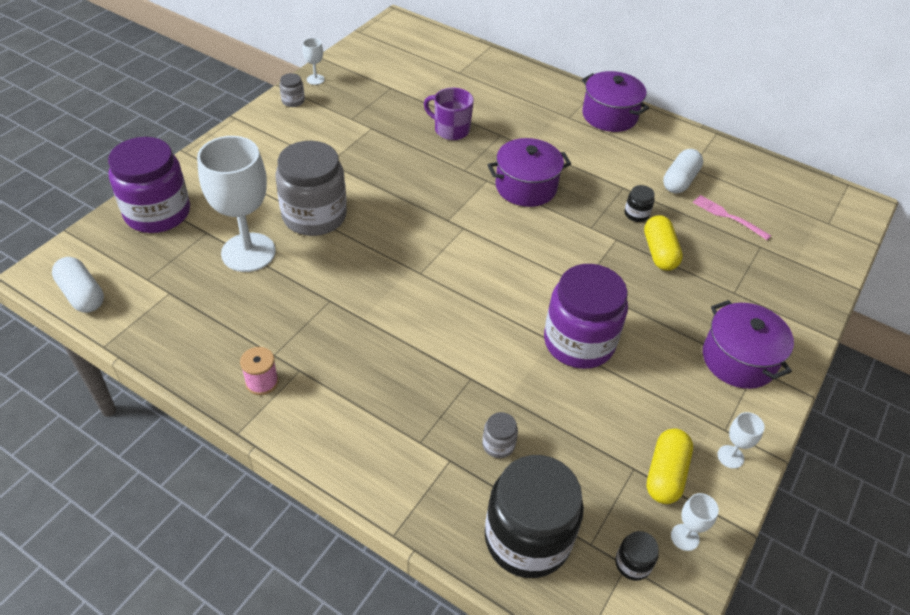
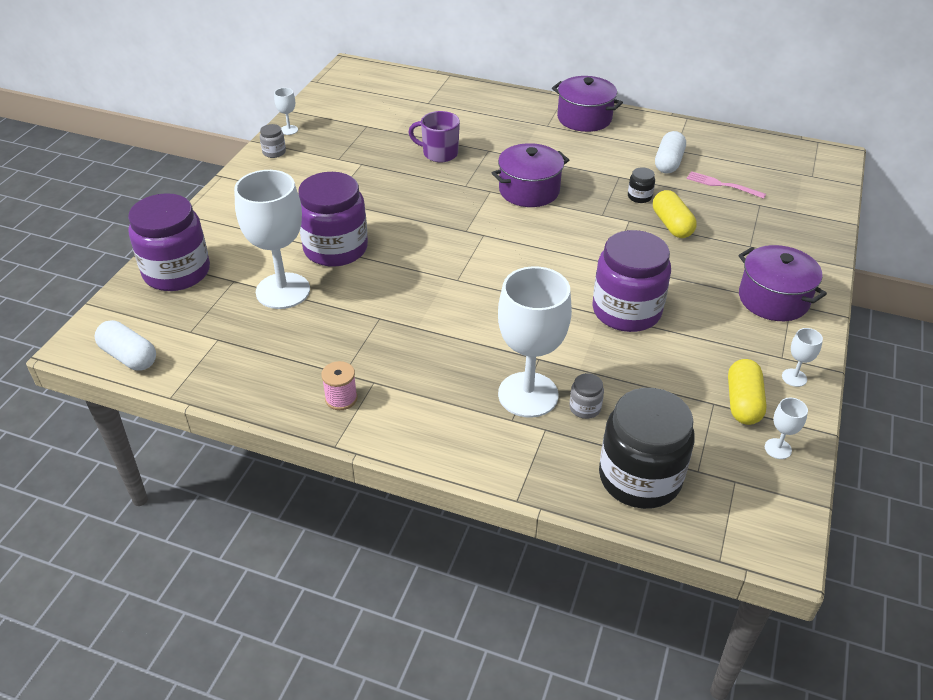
camera: 10 degrees left, 5 degrees down
(314, 216) = (335, 248): grey jar -> purple jar
(446, 417) = (528, 395): none -> white goblet
(632, 564) = (740, 479): black jar -> none

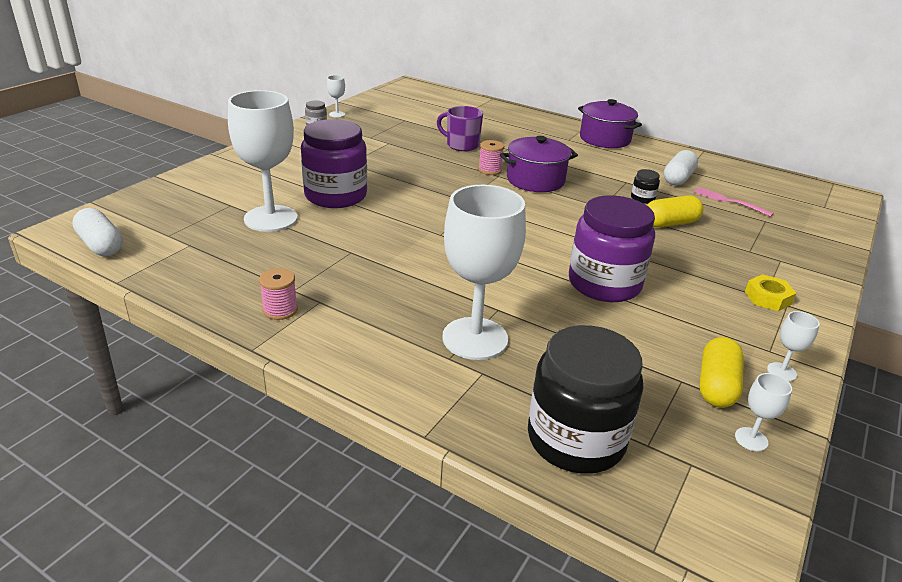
camera: 10 degrees right, 10 degrees down
(177, 272) = (184, 192): purple jar -> none
(479, 185) = (490, 170): none -> pink spool
(585, 408) = (533, 360): grey jar -> none
(672, 225) = (670, 223): yellow capsule -> yellow capsule turned 75 degrees clockwise
(773, 299) = (768, 298): purple pot -> yellow nut

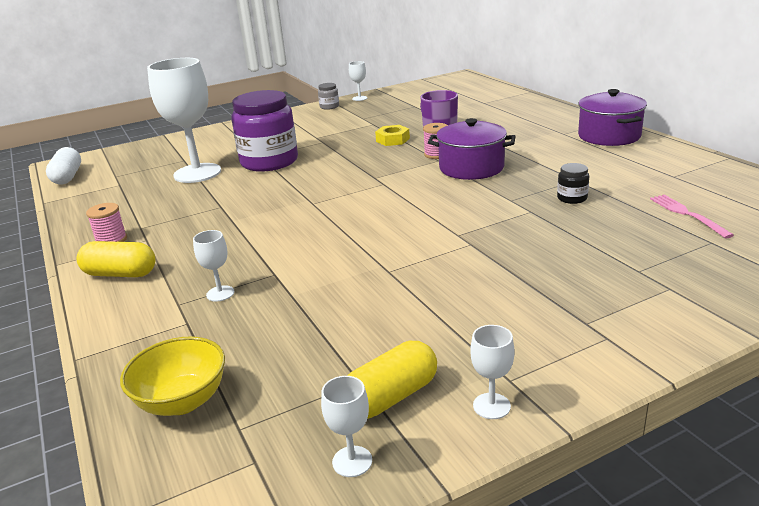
camera: 35 degrees right, 5 degrees down
(475, 338) = (220, 293): white goblet -> white goblet, size x0.41
(576, 439) = (182, 401): black jar -> yellow bowl
(604, 284) = (408, 272): purple jar -> none
(670, 223) = (571, 227): yellow capsule -> yellow capsule (120, 274)
(678, 178) = (648, 183): white capsule -> none
(768, 298) = (590, 325): yellow nut -> yellow nut (392, 140)

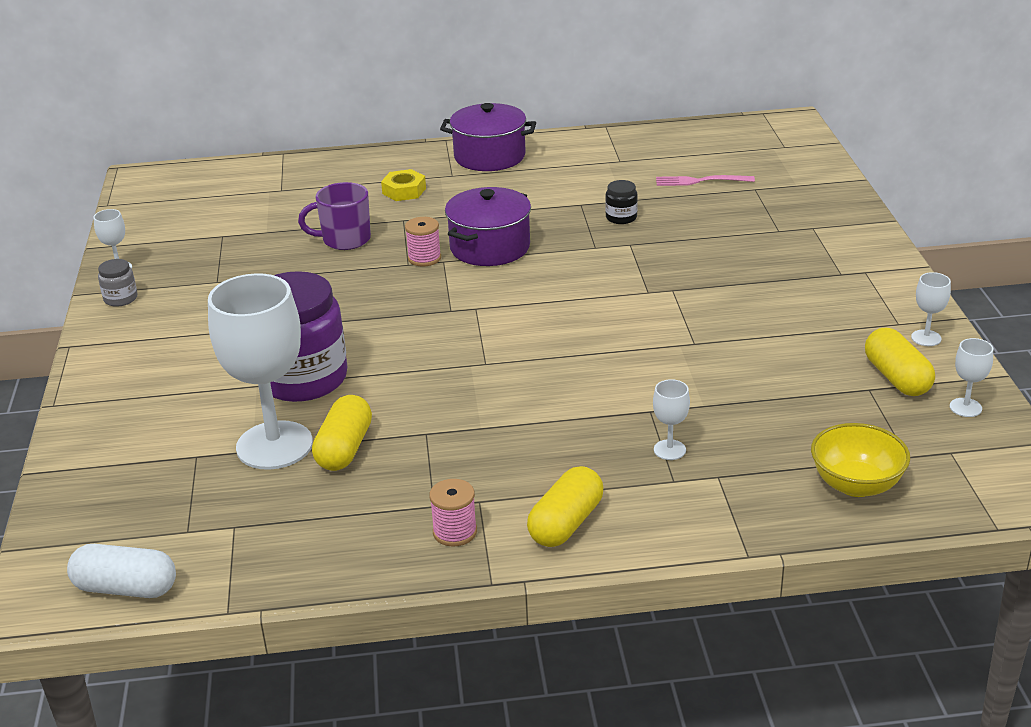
camera: 70 degrees left, 5 degrees up
(198, 190) = (344, 449): none -> yellow capsule
(392, 140) = (337, 276): yellow nut -> yellow nut (404, 191)

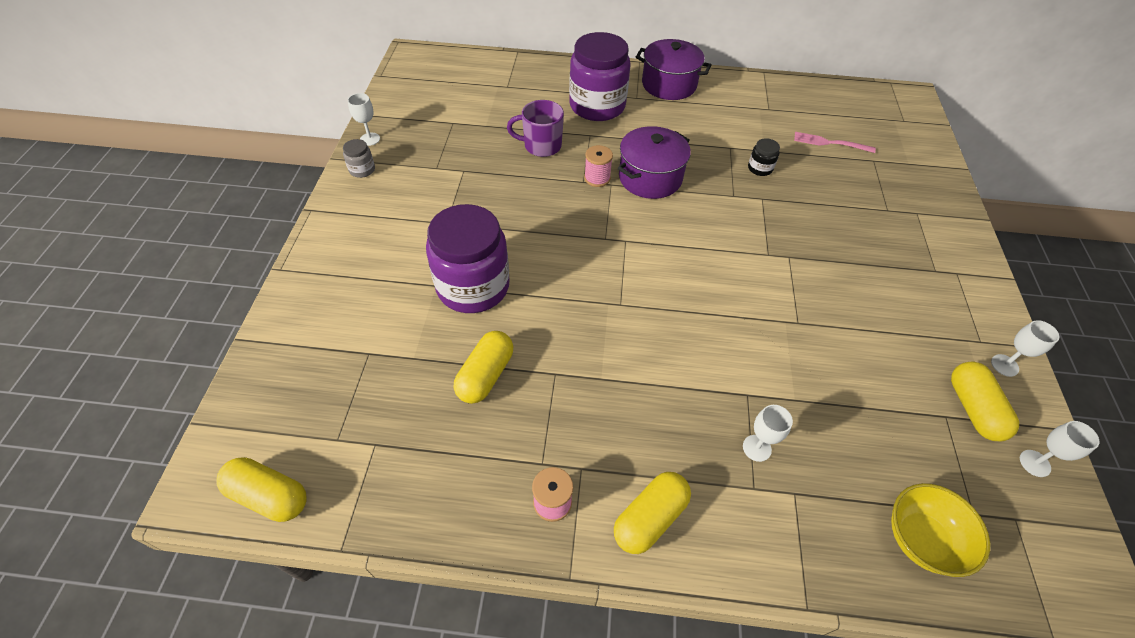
camera: 10 degrees right, 20 degrees up
(126, 588) = (269, 496): white capsule -> yellow capsule
(274, 445) = (432, 357): white goblet -> none
(404, 191) = (597, 106): yellow nut -> purple jar

